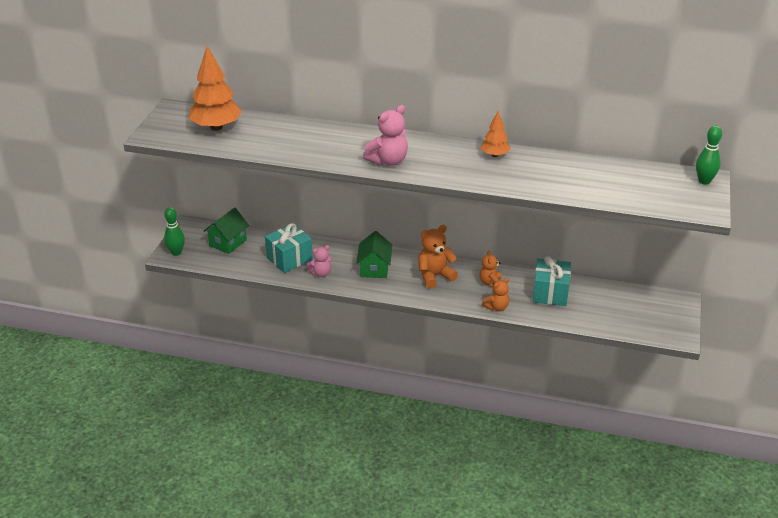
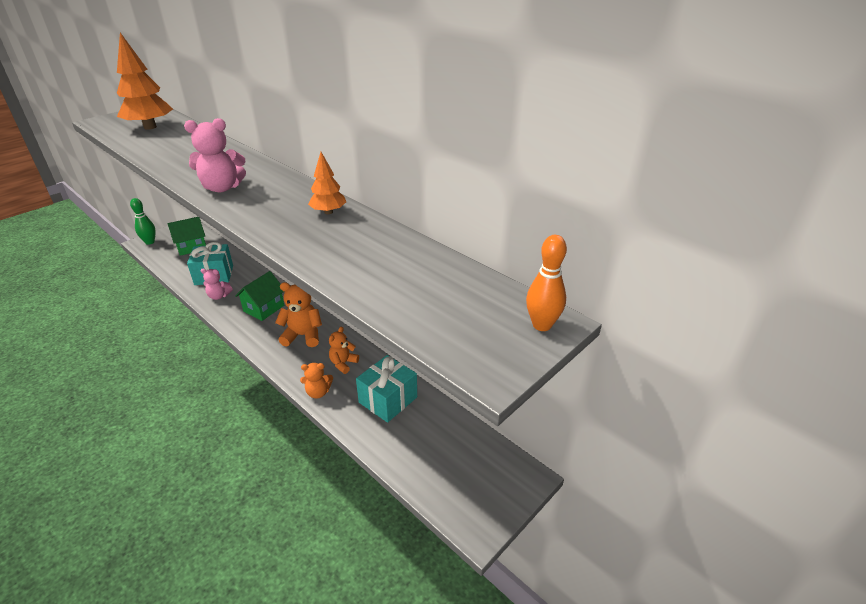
camera: 30 degrees right, 0 degrees up
(704, 181) = (542, 325): green bowling pin -> orange bowling pin

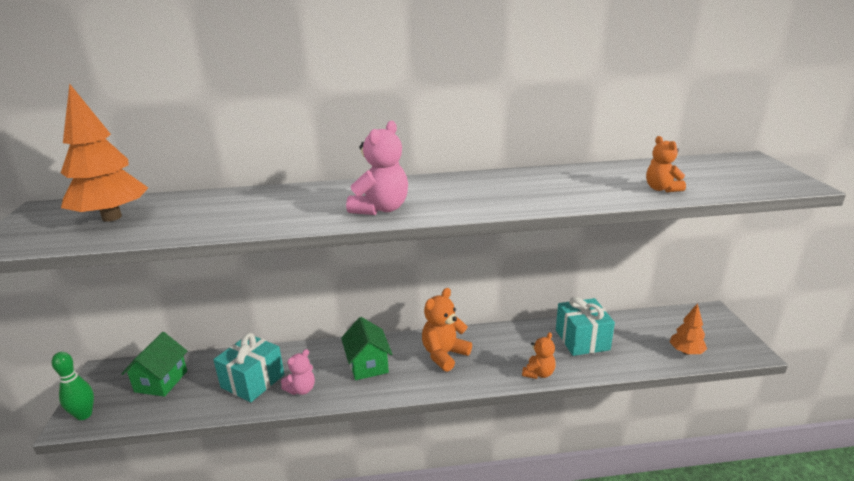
camera: 50 degrees left, 10 degrees down
(328, 212) = (507, 180): orange tree -> orange tree (686, 352)
(343, 363) = (511, 346): orange teddy bear -> orange teddy bear (661, 189)
(542, 325) = (751, 161): orange bowling pin -> none

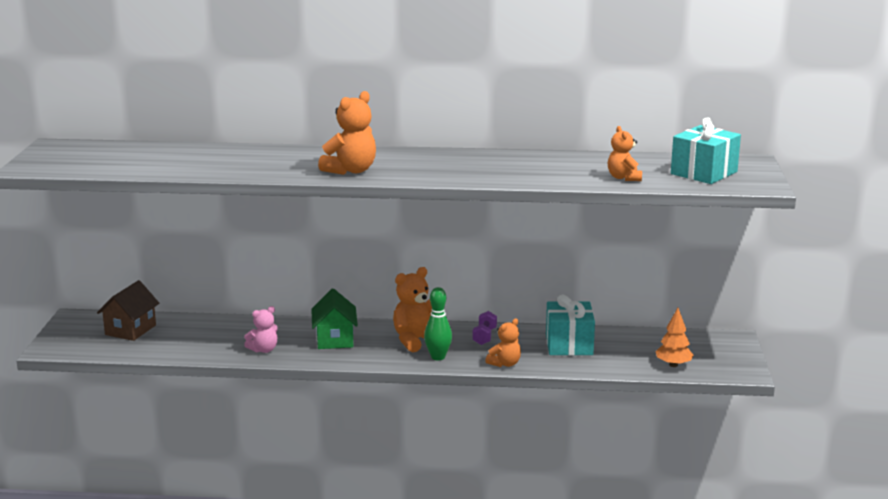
camera: 10 degrees right, 5 degrees down
(84, 415) = (60, 345): green bowling pin -> green bowling pin (438, 357)
(112, 217) = (116, 157): orange tree -> none
(161, 381) = (130, 330): green house -> brown house
(253, 381) = (218, 339): turquoise gift -> turquoise gift (703, 173)
(381, 209) = (351, 170): pink teddy bear -> orange teddy bear
(504, 341) = (484, 336): none -> purple dumbbell

